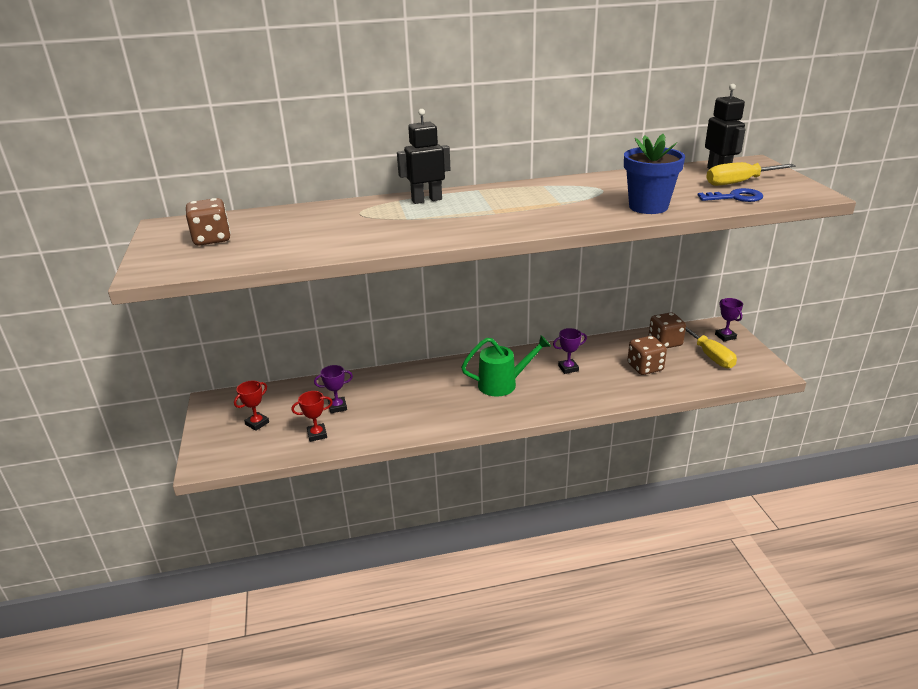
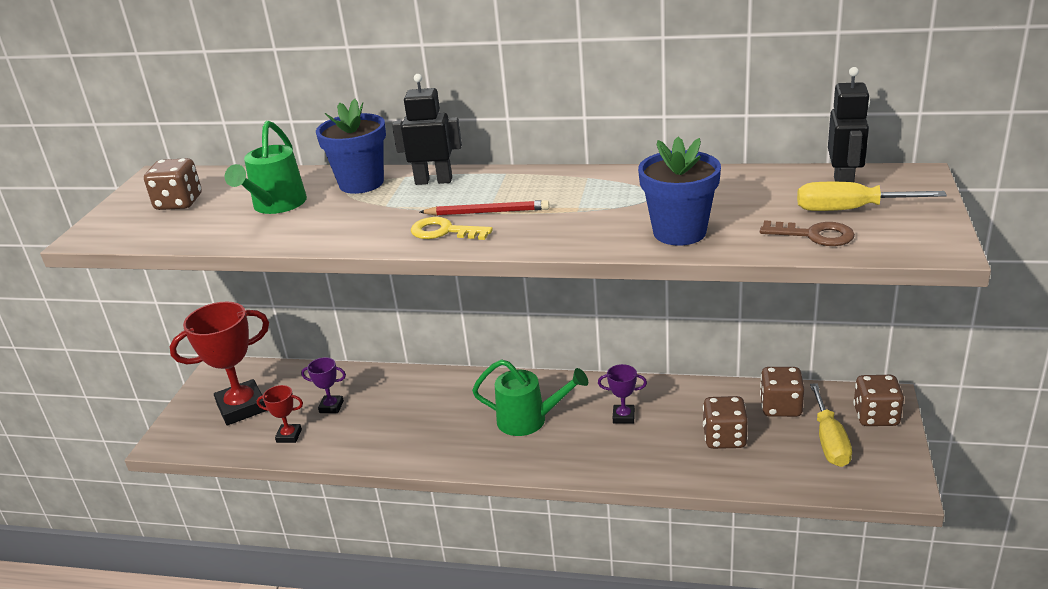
camera: 25 degrees right, 0 degrees up
(257, 423) = (242, 407): red trophy -> red trophy, size x2.12
(309, 230) = (276, 206): none -> green watering can
(367, 208) = (361, 183): none -> blue flower pot
(476, 228) = (444, 231): none -> yellow key
(494, 213) = (487, 212): none -> red pencil
(725, 336) = (876, 416): purple trophy -> brown dice
(735, 197) = (814, 235): blue key -> brown key

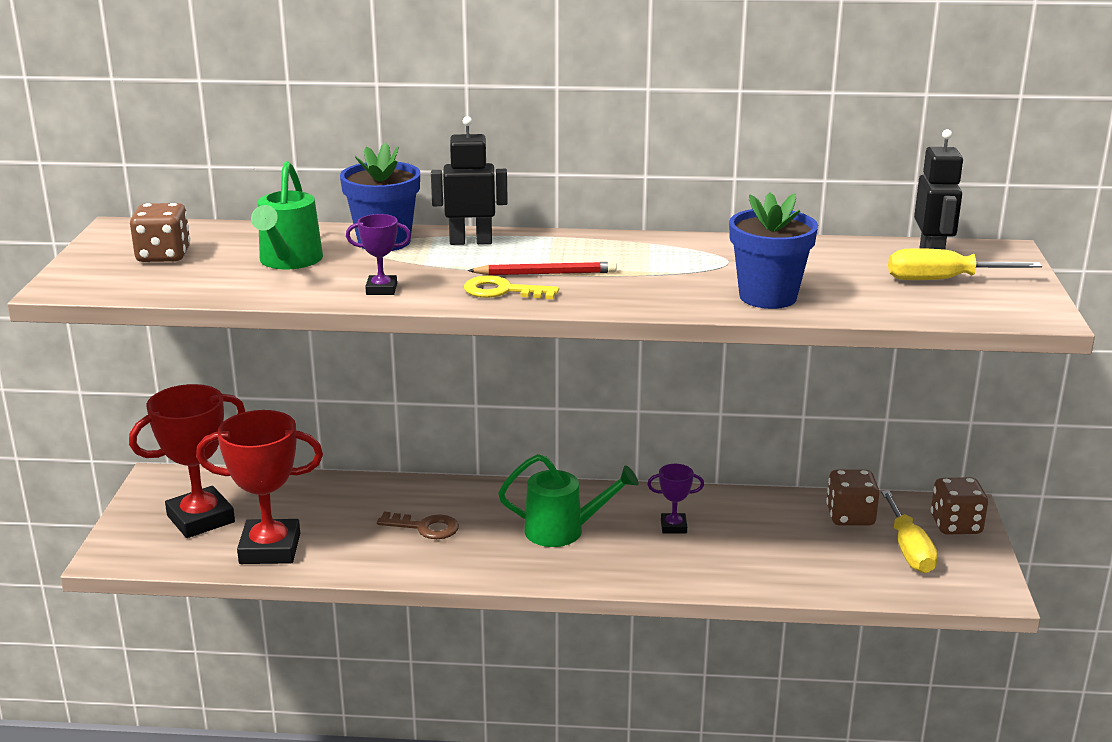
camera: 10 degrees left, 5 degrees down
(289, 436) = (270, 549): red trophy -> red trophy, size x2.12
(331, 407) = (316, 518): purple trophy -> purple trophy (381, 289)
(724, 438) = (792, 547): brown dice -> none
(814, 235) = (912, 302): brown key -> brown key (425, 527)

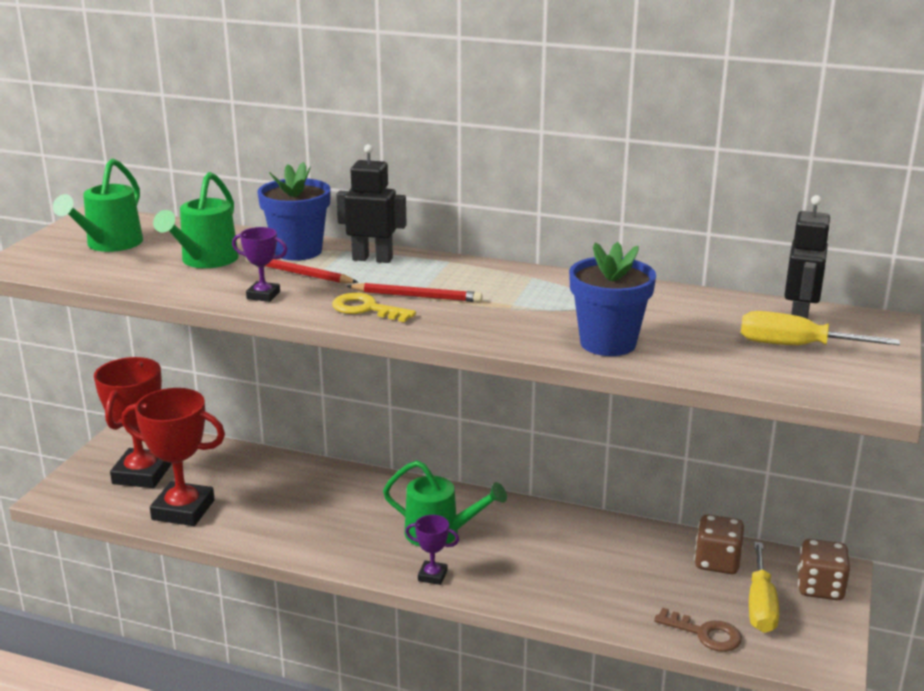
camera: 15 degrees right, 0 degrees up
(163, 256) = (109, 245): brown dice -> green watering can
(201, 519) = (142, 474): red trophy -> red trophy turned 60 degrees counterclockwise
(403, 264) = (299, 273): none -> red pencil
(425, 527) = (321, 511): brown key -> brown key (705, 633)
(673, 527) = (542, 545): purple trophy -> purple trophy (432, 576)

